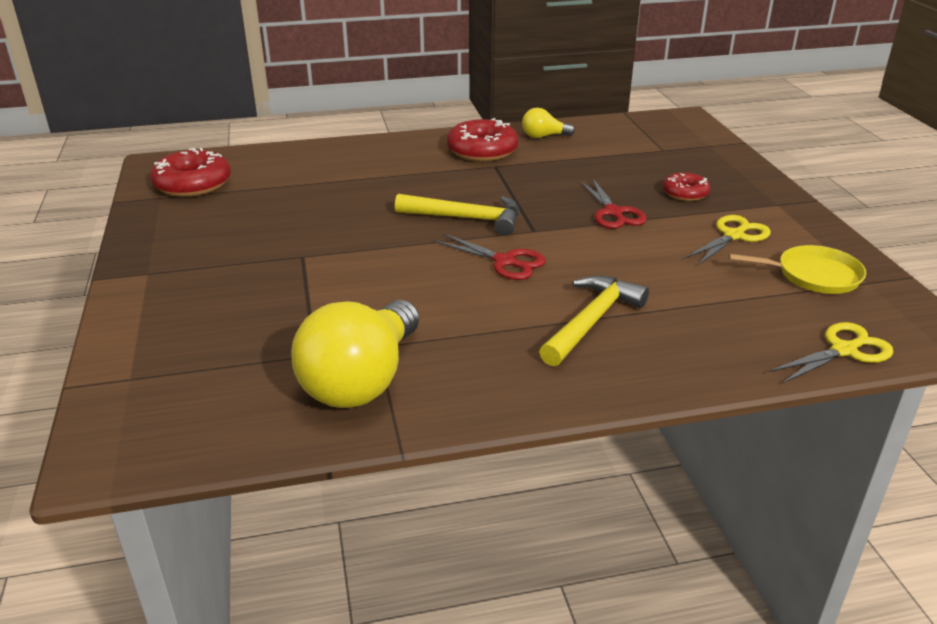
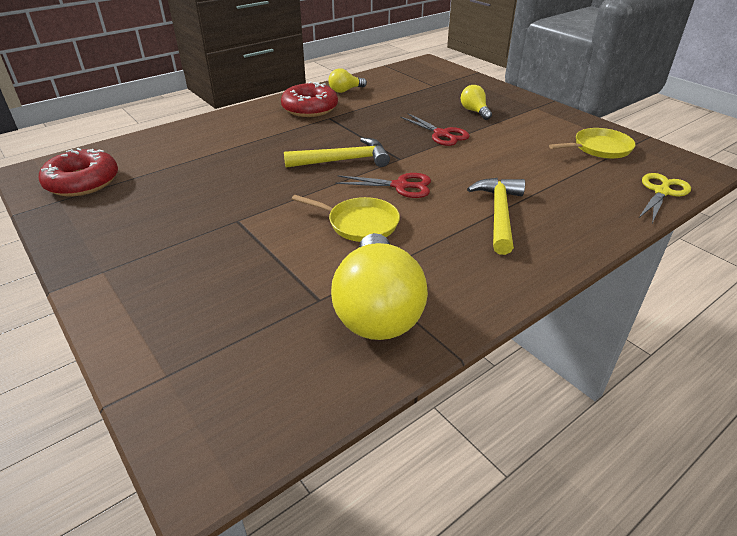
camera: 25 degrees left, 5 degrees up
(422, 291) = (360, 223): none -> yellow pan
(685, 193) = (474, 111): red donut -> yellow light bulb
(734, 236) = (530, 133): yellow scissors -> none

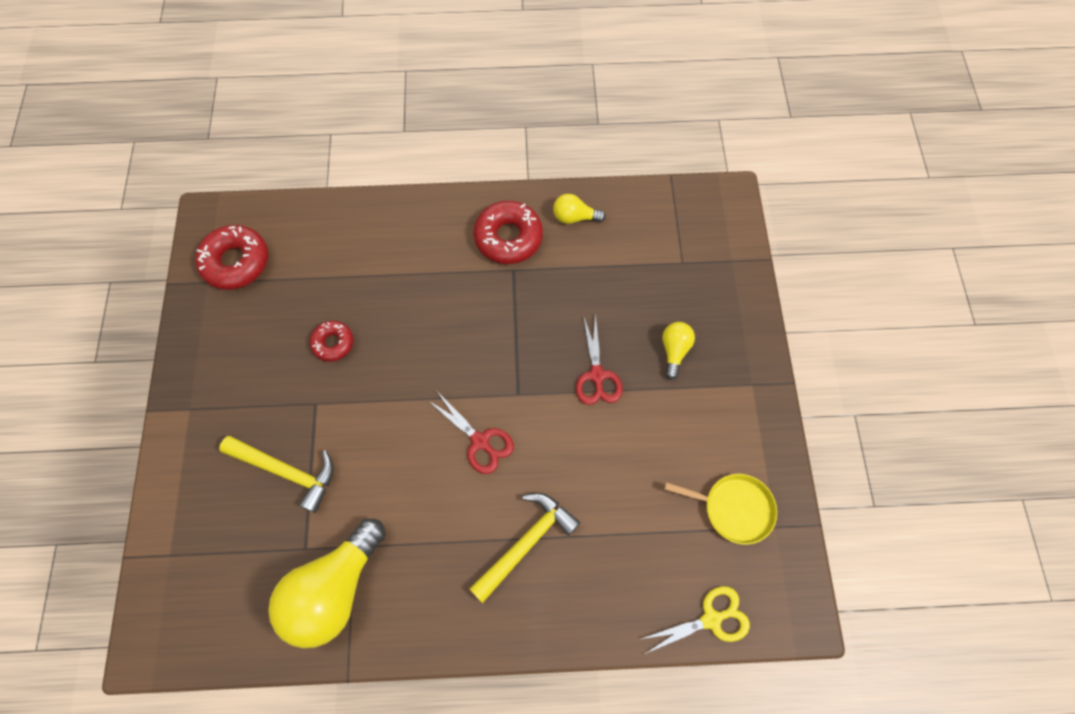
camera: 35 degrees right, 30 degrees up
(221, 188) = (333, 343): none -> red donut
(343, 160) = (464, 364): yellow hammer -> yellow hammer (287, 471)
(360, 223) = (402, 475): yellow pan -> none

